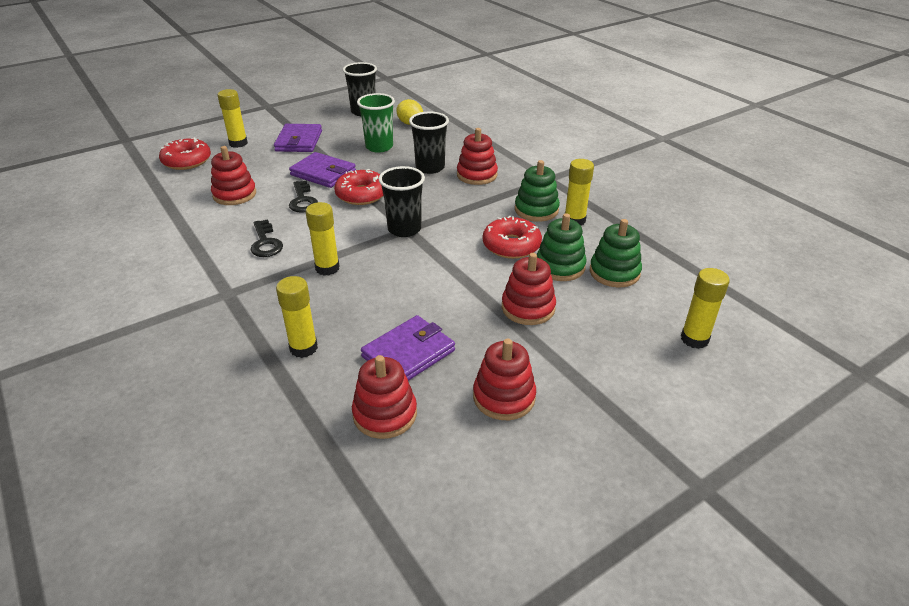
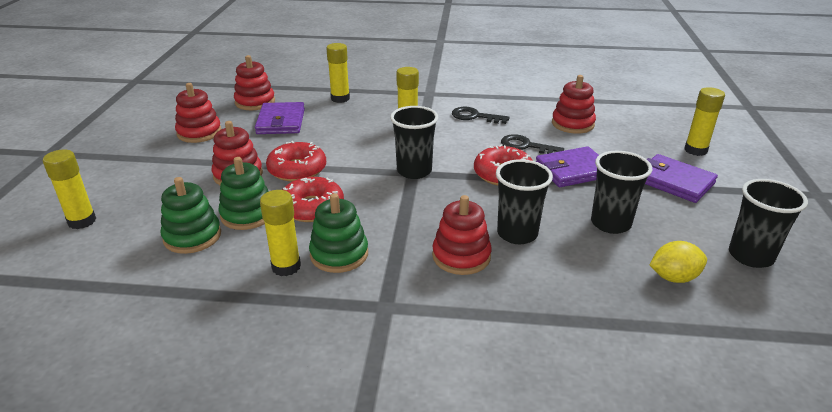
camera: 130 degrees right, 5 degrees down
(187, 161) = (669, 120): red donut -> red donut (297, 169)
(379, 147) = (610, 223): green cup -> black cup

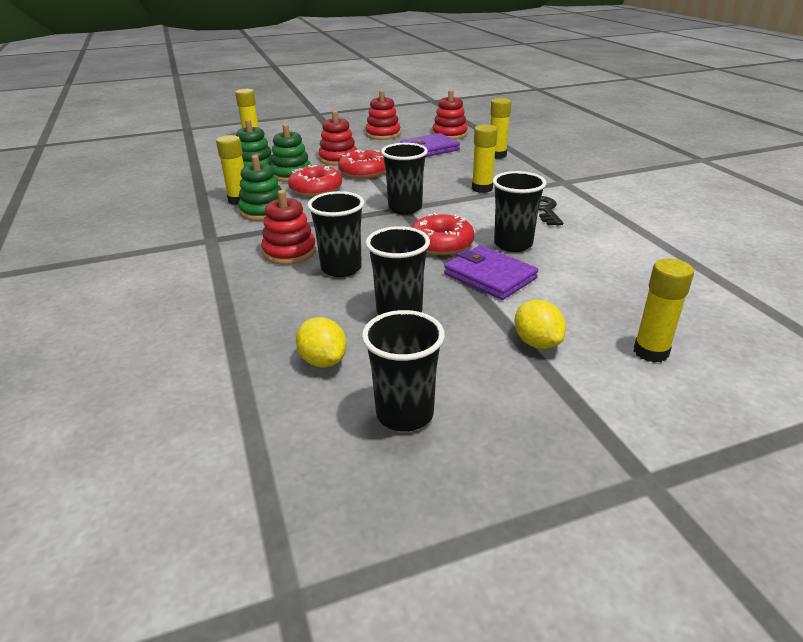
camera: 65 degrees right, 0 degrees up
(526, 146) = (513, 244): black key -> black cup
(572, 124) = (603, 260): red stacking toy -> none
(674, 182) = (537, 342): purple wallet -> yellow lemon

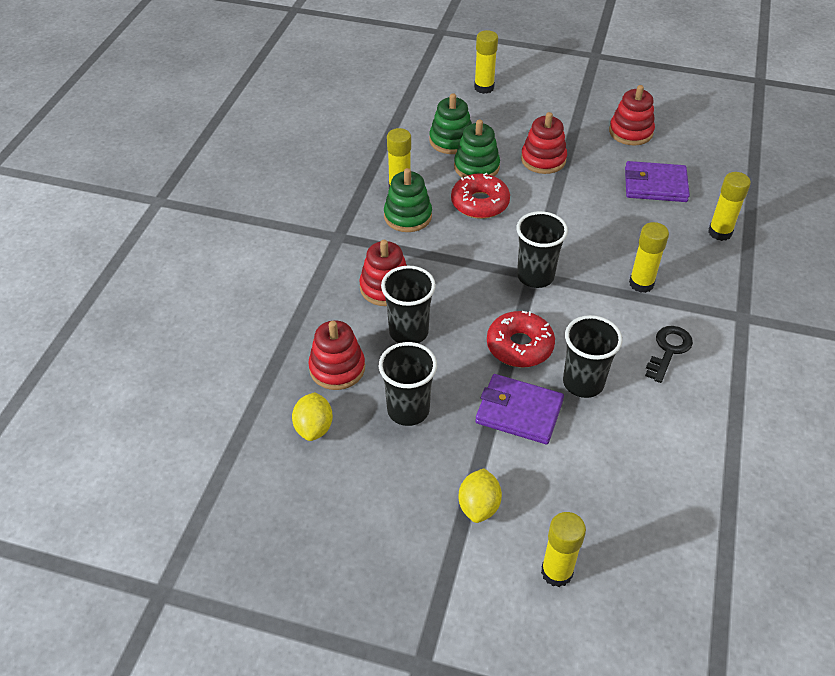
camera: 35 degrees right, 15 degrees up
(363, 172) = (549, 195): red donut -> none
(404, 414) = (325, 510): black cup -> none
(449, 134) = (706, 166): red stacking toy -> red stacking toy (337, 368)
(490, 276) = (519, 412): purple wallet -> purple wallet turned 60 degrees counterclockwise

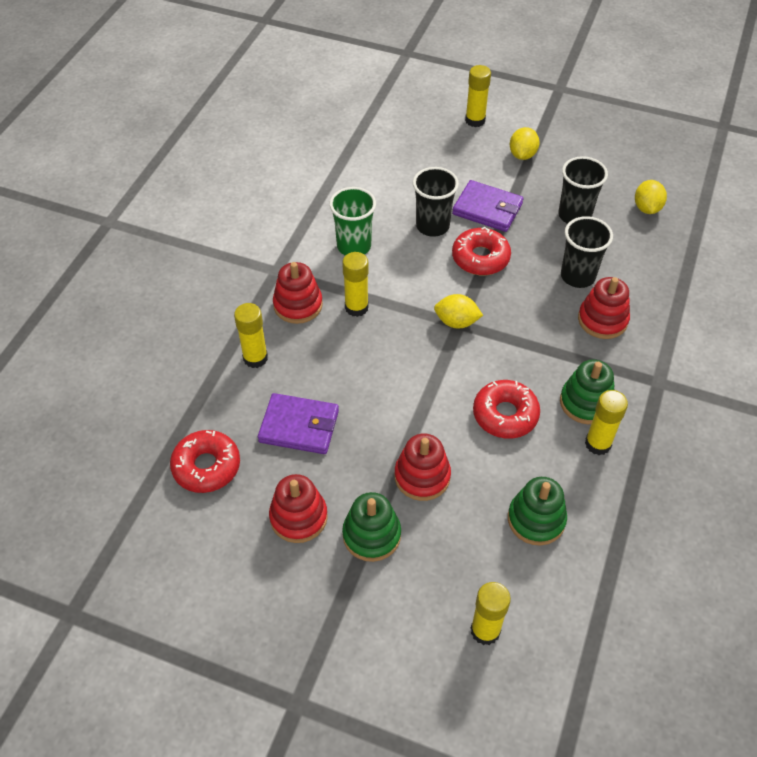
camera: 175 degrees left, 5 degrees up
(337, 368) = (636, 250): red stacking toy -> red stacking toy (298, 305)
(476, 167) = (505, 470): green stacking toy -> green stacking toy (371, 535)
(535, 276) = (456, 322): black cup -> yellow lemon
(668, 350) = (354, 246): black key -> green cup
(717, 156) = (206, 466): none -> red donut

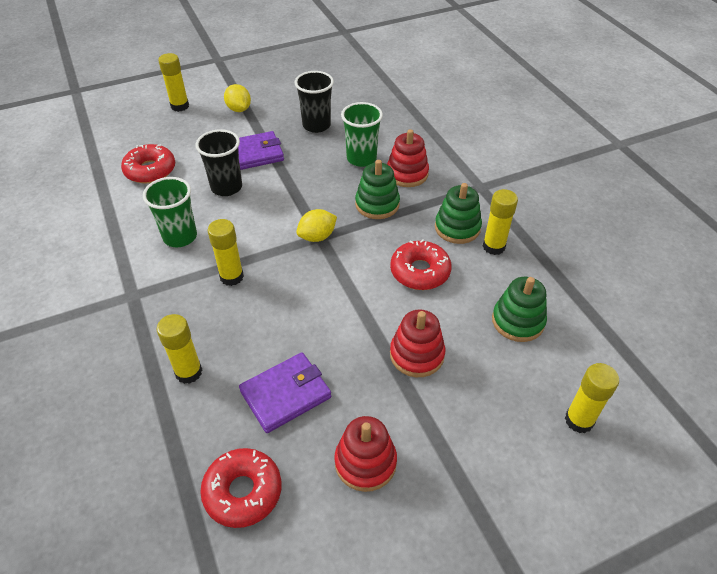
camera: 45 degrees left, 5 degrees down
(298, 305) = (180, 307): red stacking toy -> none
(371, 535) = (432, 426): green stacking toy -> green stacking toy (377, 204)
(480, 258) = (285, 186): red donut -> red donut (150, 170)
(577, 276) = (361, 158): black cup -> green cup
(647, 208) = (355, 97): yellow lemon -> none

